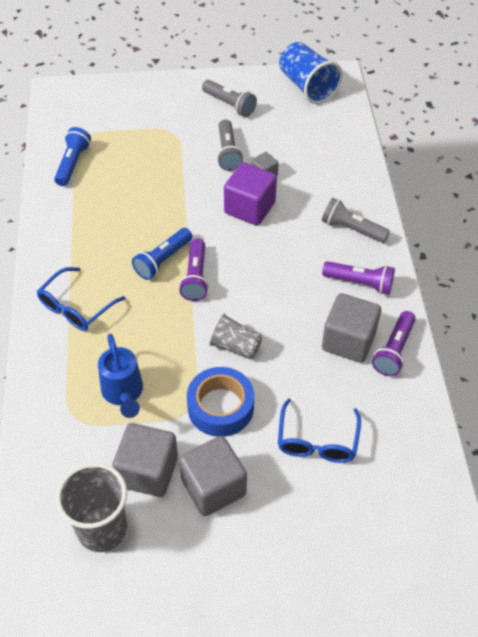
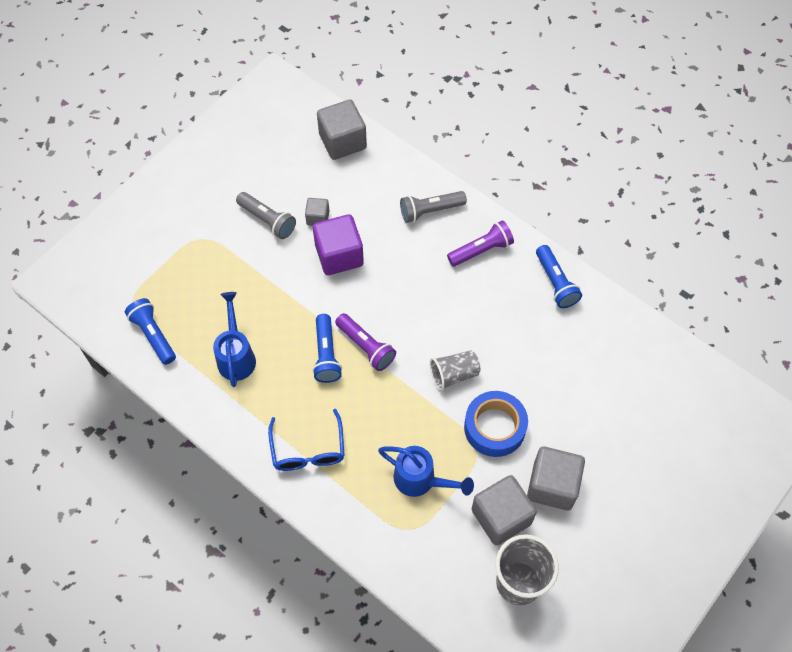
camera: 45 degrees left, 10 degrees up
(105, 214) = (236, 355): none -> blue watering can
(229, 105) = (218, 175): grey flashlight -> none
(307, 86) = (261, 109): blue cup -> none
(317, 440) = (578, 392): blue glasses -> none
(348, 341) = (521, 302): grey cube -> grey cube (342, 141)
(393, 350) = (555, 283): purple flashlight -> blue flashlight

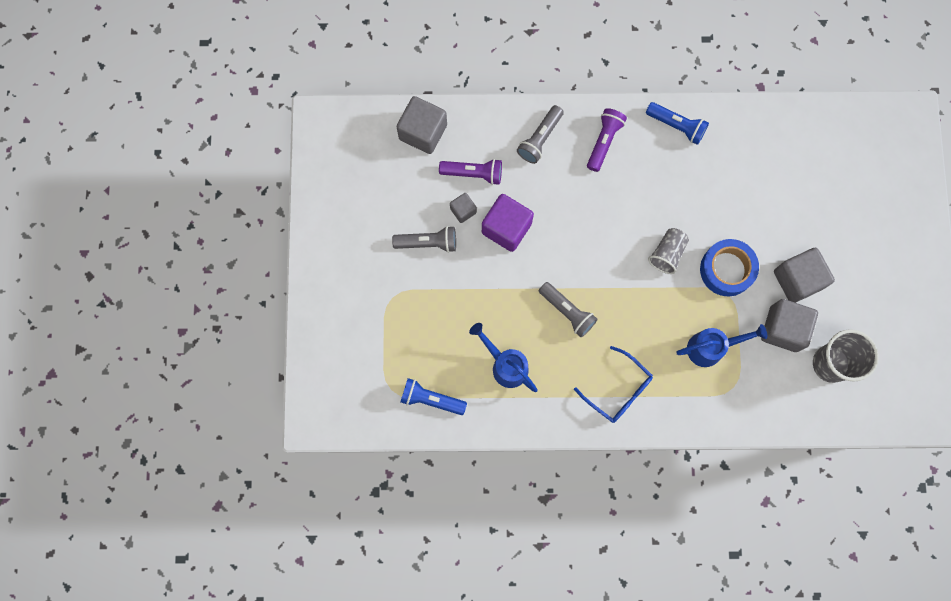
camera: 40 degrees left, 15 degrees up
(326, 355) = (567, 312): blue flashlight -> grey flashlight
(366, 347) = (589, 283): purple flashlight -> purple flashlight (473, 174)

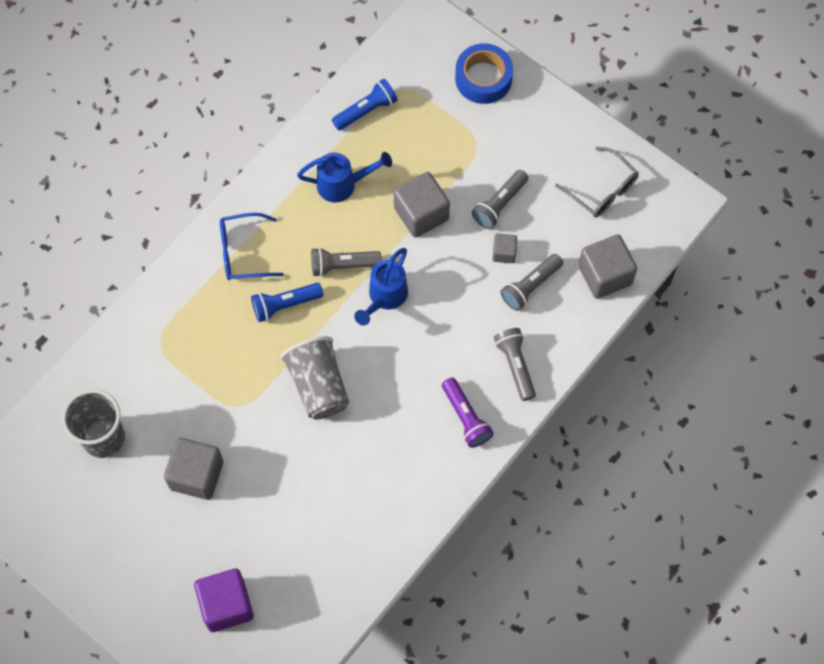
camera: 130 degrees right, 10 degrees down
(357, 183) = (601, 189): none -> grey glasses
(473, 174) = (530, 286): purple flashlight -> grey flashlight
(506, 228) = (458, 275): purple cube -> purple cube (226, 605)
(667, 253) = (318, 386): grey cup -> grey cup, size x1.60
(676, 126) = (425, 493): blue flashlight -> blue flashlight (285, 305)
(711, 348) = (208, 353): blue watering can -> blue watering can (384, 297)
(727, 270) = (259, 423): blue tape -> blue tape (483, 78)
(783, 329) = (168, 425): grey cube -> grey cube (421, 214)

